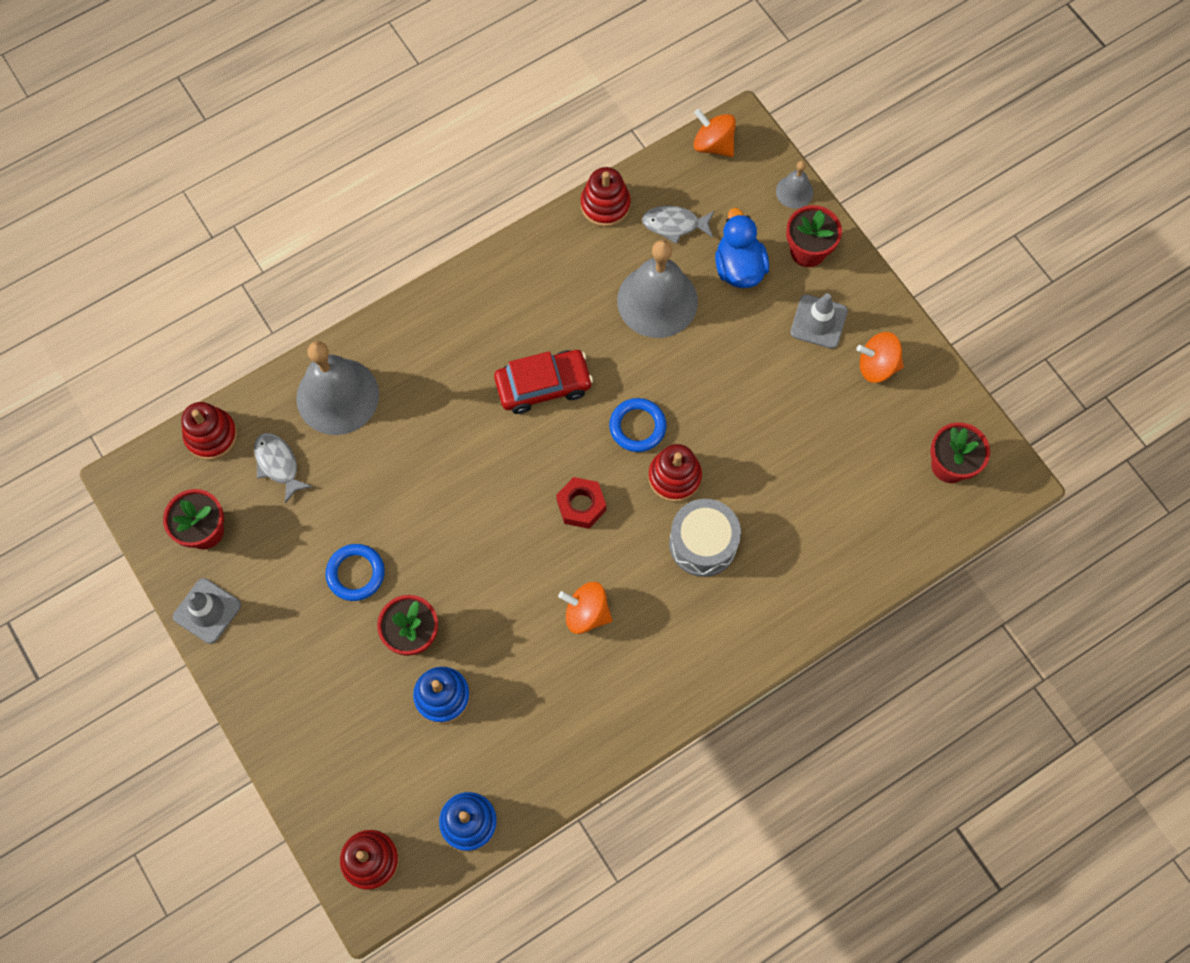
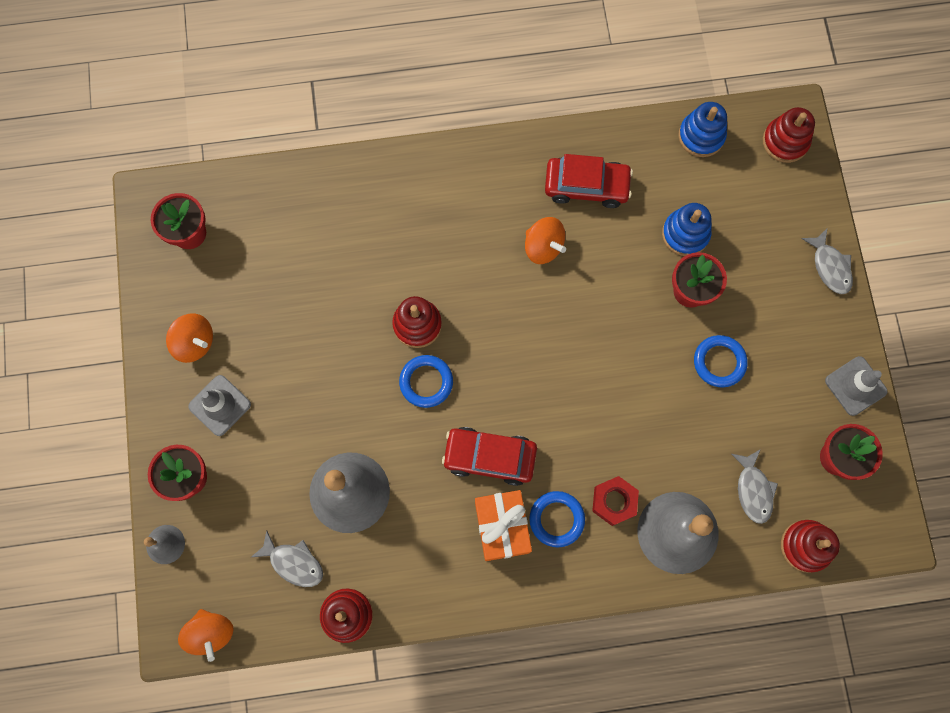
camera: 155 degrees left, 5 degrees up
(272, 729) = (829, 267): none -> grey fish
(456, 359) = (556, 519): none -> blue ring
(503, 331) = (502, 527): none -> orange gift
(571, 702) = (586, 186): none -> red car
(581, 505) = (506, 335): red nut -> red nut (614, 501)
(703, 543) = (422, 260): grey drum -> none
(739, 267) = (259, 490): blue duck -> none

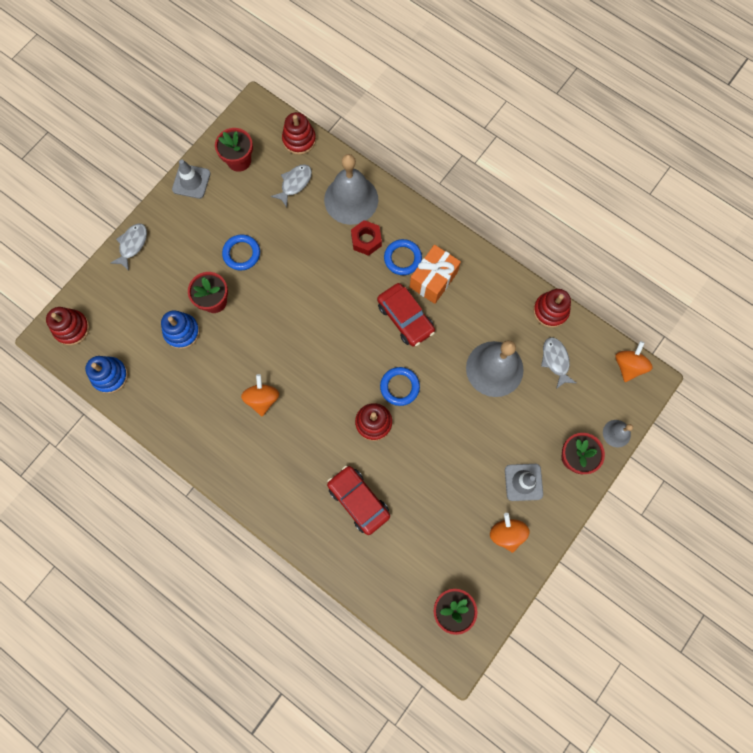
camera: 135 degrees left, 0 degrees up
(586, 186) = (202, 409): red car -> red car (358, 500)

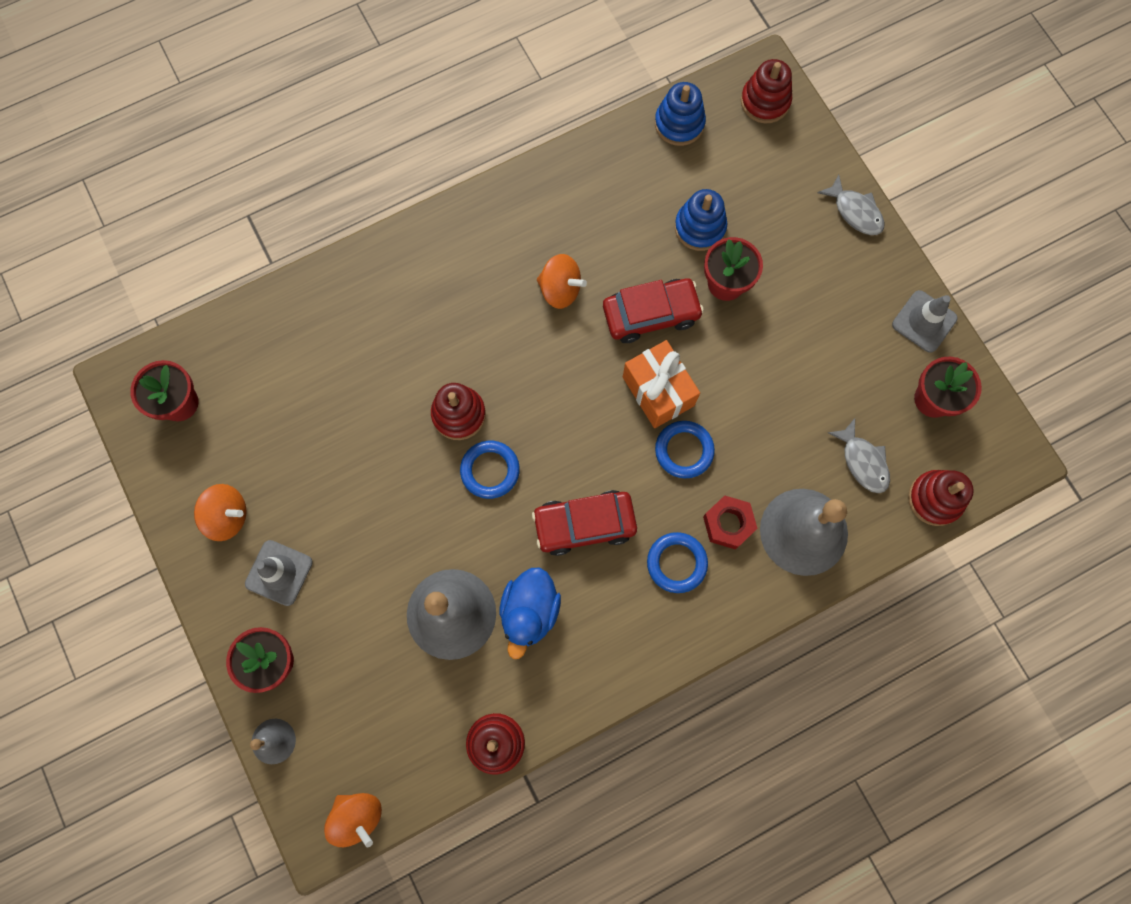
camera: 115 degrees right, 0 degrees up
(241, 253) = (781, 345): blue ring -> blue ring (684, 450)
(358, 500) = (369, 351): red car -> red car (651, 314)
(433, 280) = (623, 592): orange gift -> orange gift (658, 391)
(471, 325) = (529, 612): none -> blue duck
(555, 361) = (419, 709): grey fish -> none

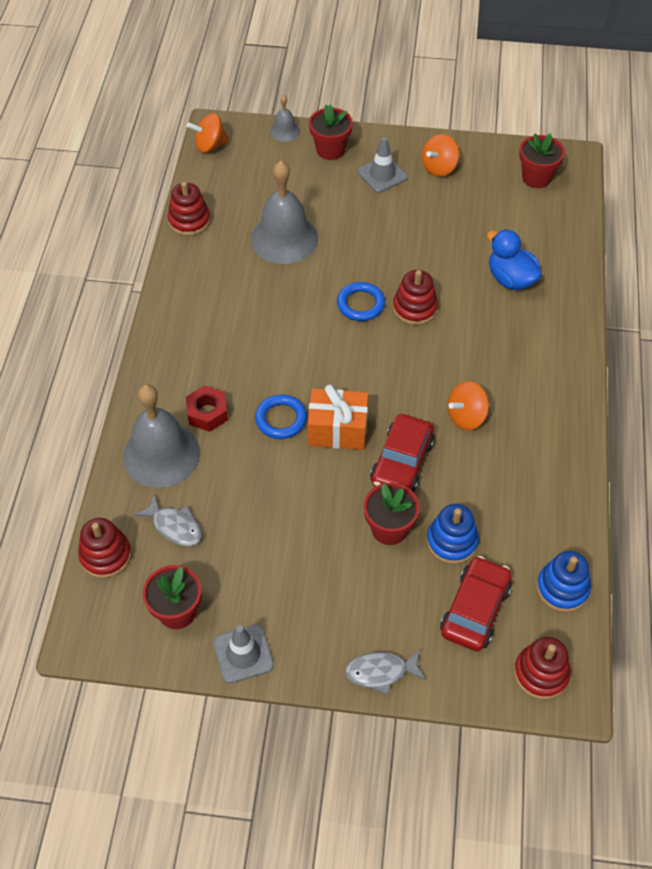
camera: 125 degrees right, 20 degrees down
(529, 612) = (250, 276): blue duck -> blue duck (510, 279)
(584, 524) = (279, 333): red car -> red car (475, 609)
(676, 563) = (209, 368): blue ring -> none
(862, 461) = (174, 526): grey fish -> grey fish turned 150 degrees counterclockwise

